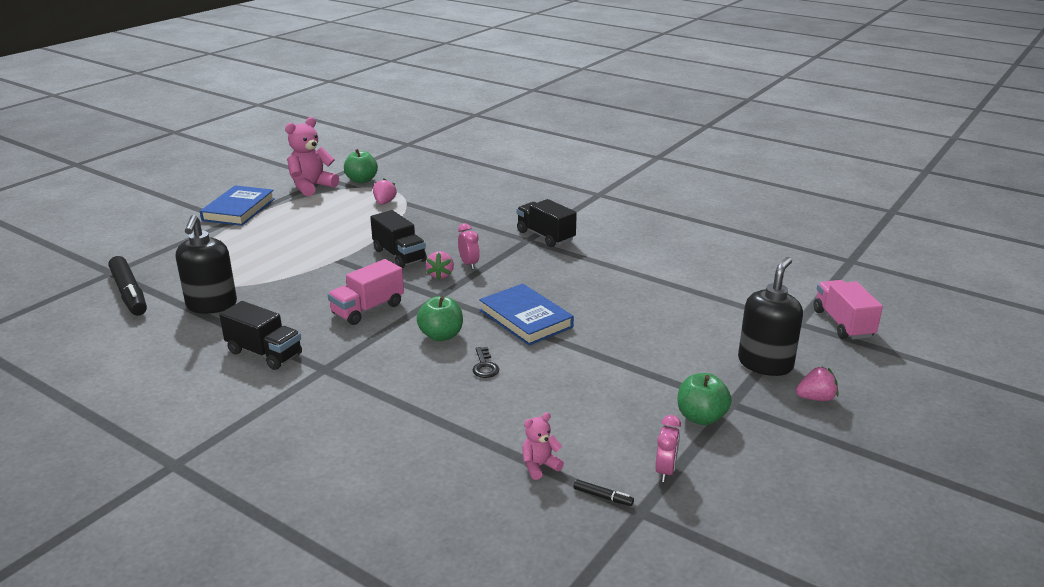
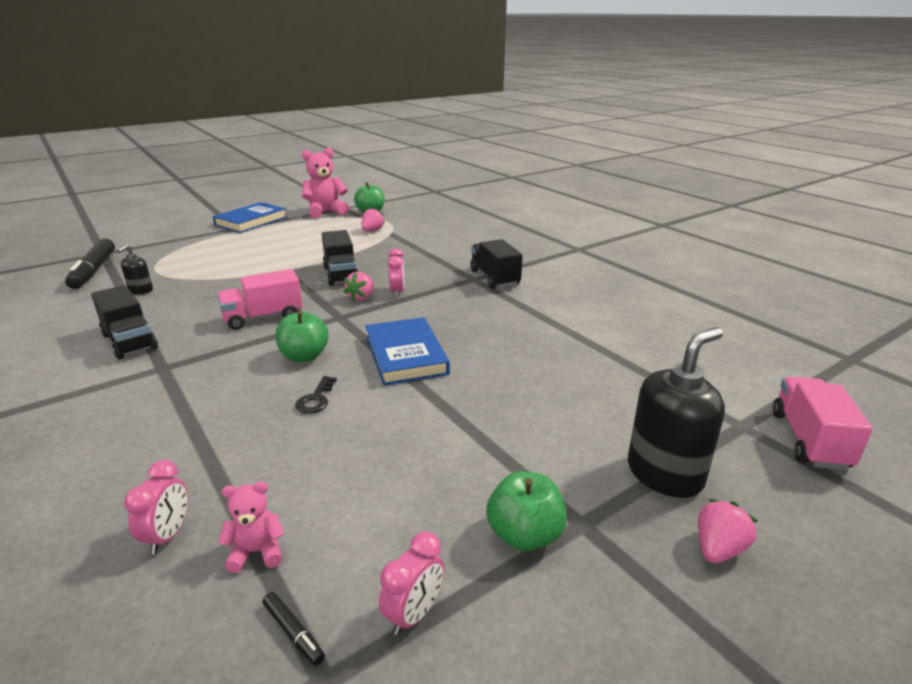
camera: 20 degrees right, 0 degrees up
(211, 305) = (141, 291): black soap dispenser -> black soap dispenser, size x0.52
(469, 472) = (168, 535): none -> pink clock
(815, 398) = (718, 549): pink strawberry -> pink strawberry turned 60 degrees counterclockwise

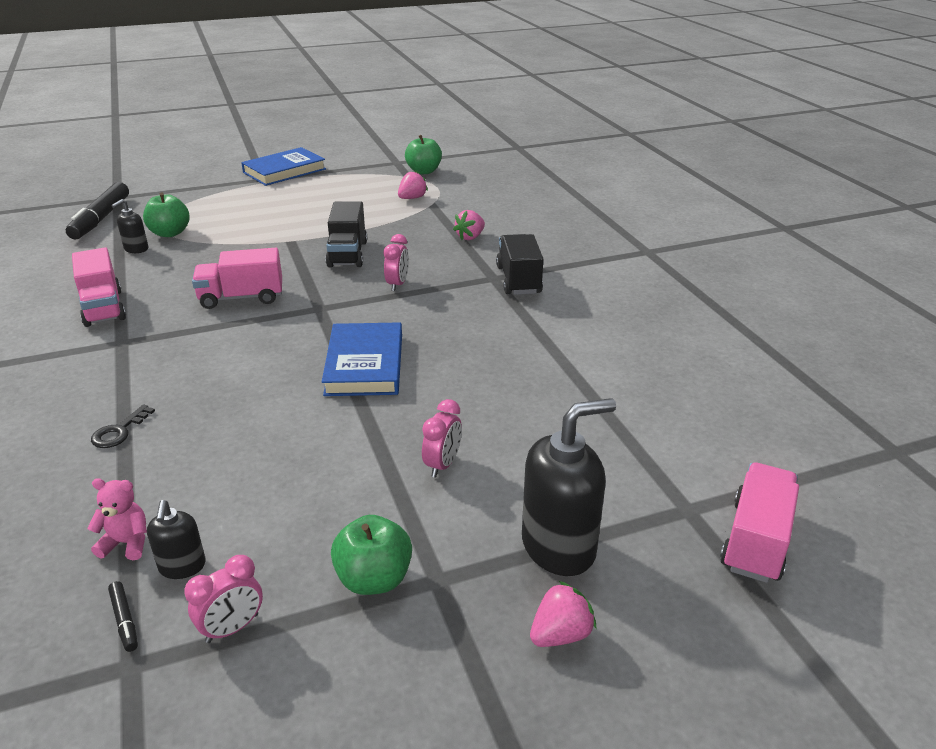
camera: 15 degrees right, 5 degrees up
(129, 341) = (103, 308): black truck -> pink truck
(168, 535) = (60, 513): pink clock -> pink clock (442, 465)
(304, 356) = (261, 350): green apple -> green apple (170, 233)
(316, 399) = (249, 400): black key -> black key (119, 431)
(325, 212) = (372, 166): pink teddy bear -> none
(329, 563) = (182, 567): none -> black soap dispenser
(361, 298) = (354, 287): pink strawberry -> pink strawberry (470, 237)

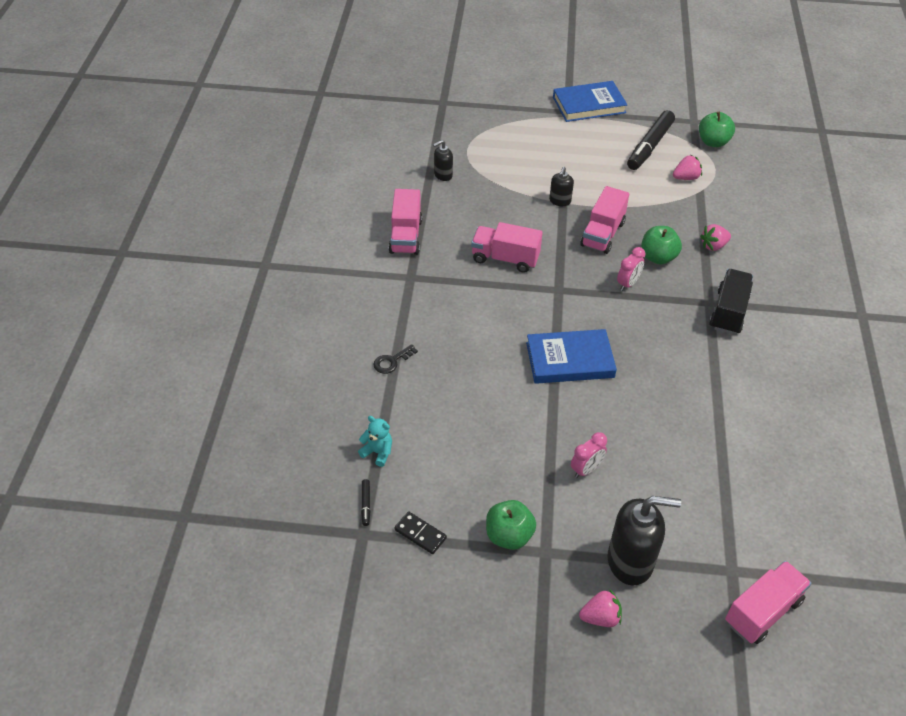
camera: 25 degrees right, 15 degrees up
(101, 219) = (424, 128): black marker -> black marker (649, 146)
(126, 543) = (378, 452): pink teddy bear -> turquoise teddy bear
(170, 233) = (472, 163): green apple -> green apple (658, 257)
(182, 567) = (404, 482): black soap dispenser -> black soap dispenser (560, 201)
(232, 628) = (420, 534): pink clock -> black domino
(347, 254) = (602, 234): black truck -> pink truck
(364, 364) = (570, 360): blue book -> blue book turned 60 degrees clockwise

